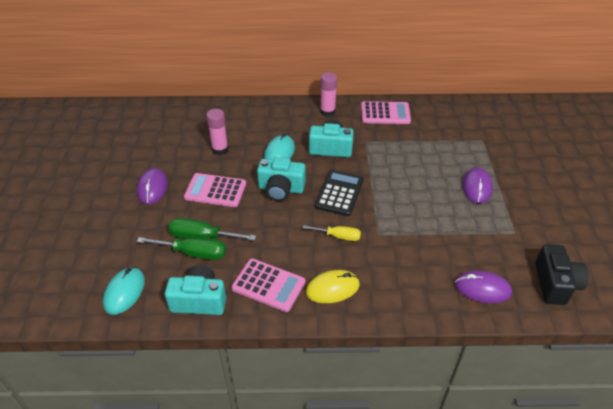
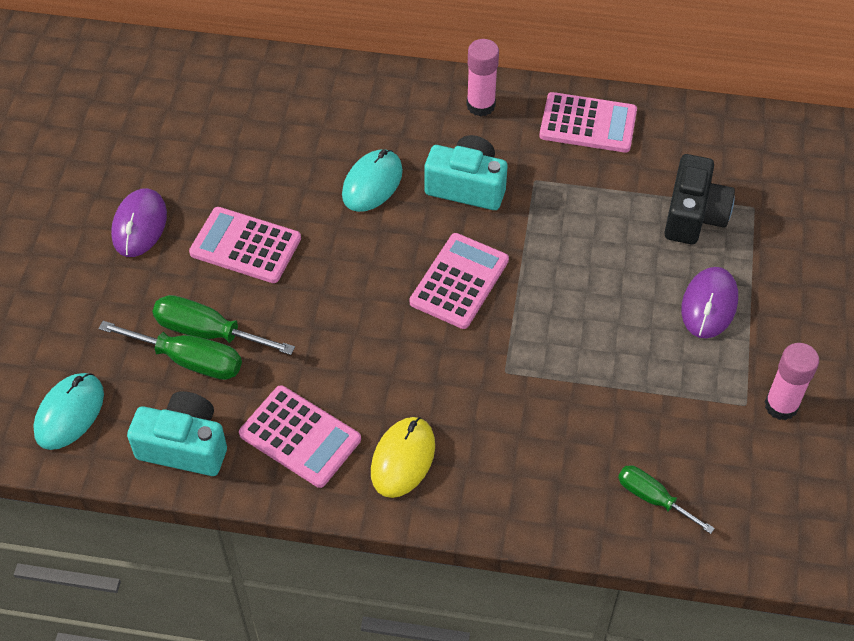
camera: 10 degrees right, 10 degrees up
(220, 149) = (268, 162): pink glue stick -> pink glue stick (781, 405)
(281, 189) = (359, 259): turquoise camera -> none
(332, 288) = (403, 459): yellow mouse -> yellow mouse turned 60 degrees counterclockwise
(338, 236) = (437, 365): yellow screwdriver -> none
(339, 193) = (459, 281): black calculator -> pink calculator
(482, 289) = (652, 498): purple mouse -> green screwdriver
(555, 284) = (780, 509): black camera -> black camera (694, 215)

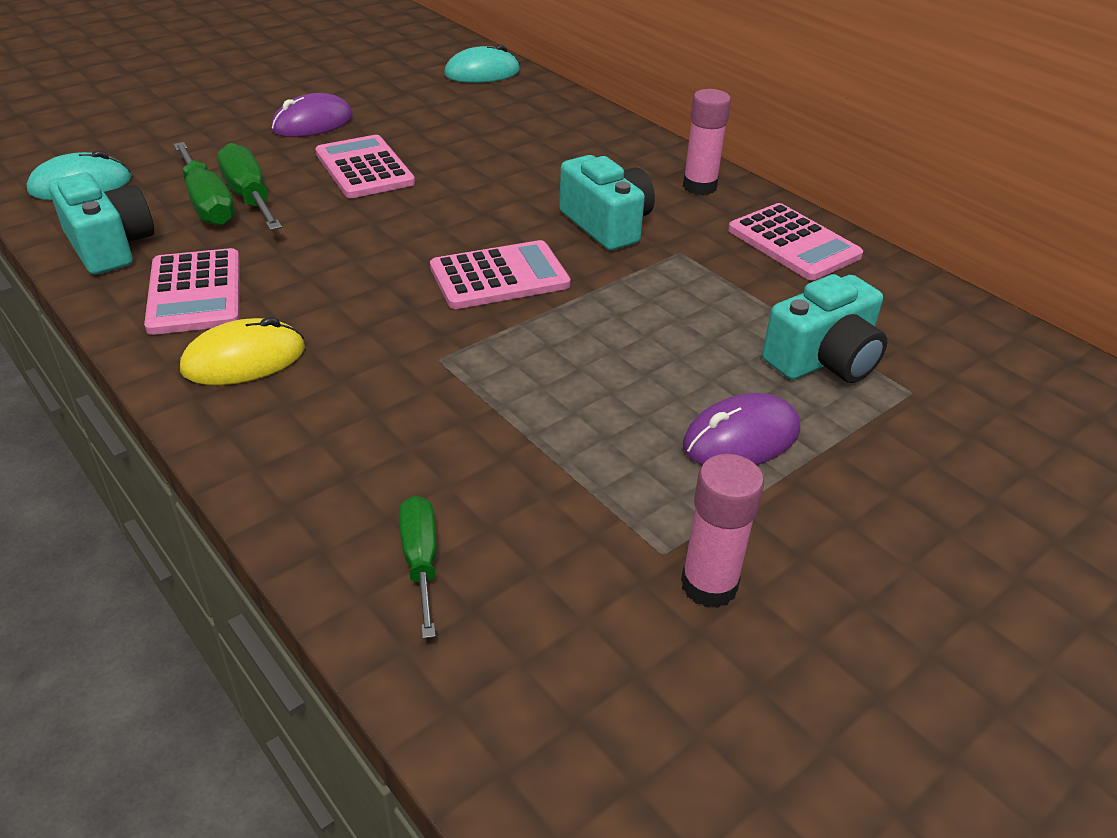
camera: 40 degrees right, 15 degrees down
(372, 183) = (525, 184): turquoise mouse -> turquoise mouse (482, 73)
(694, 215) = (823, 360): black camera -> turquoise camera

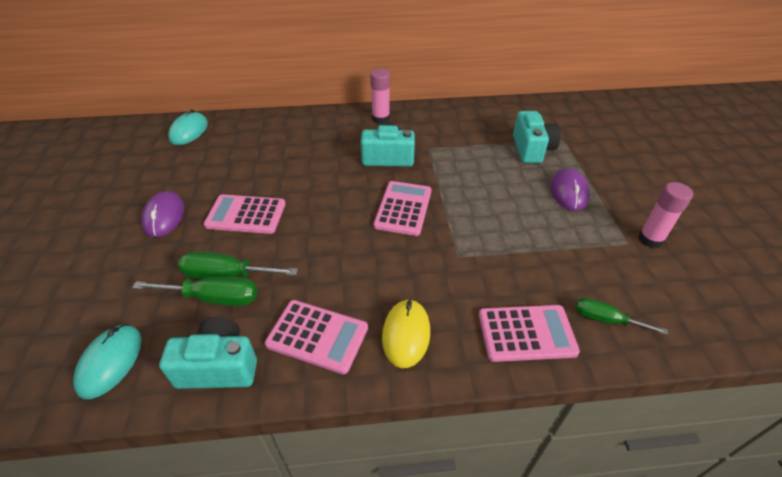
camera: 55 degrees left, 5 degrees up
(793, 243) = (447, 117): pink calculator -> pink calculator (526, 333)

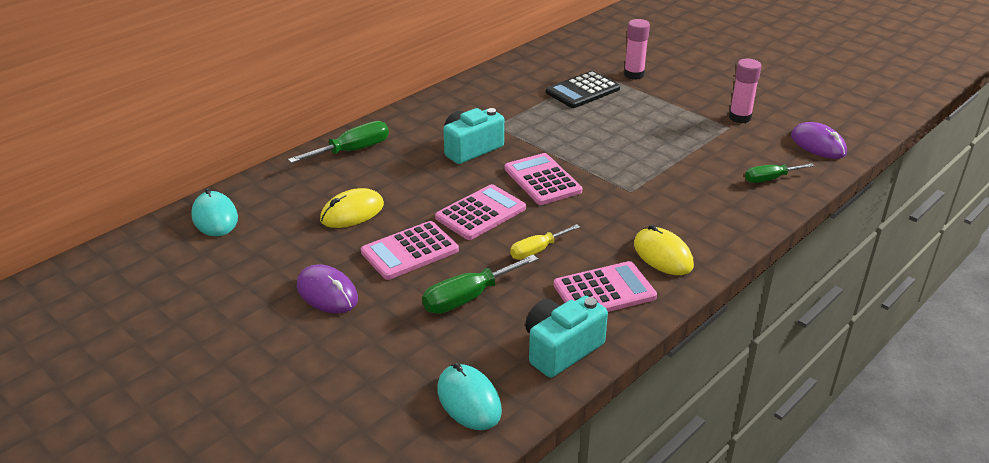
camera: 40 degrees left, 10 degrees down
(214, 298) = (484, 317): green screwdriver -> green screwdriver (352, 150)
(256, 167) = (352, 212): none -> yellow mouse
(320, 266) = (537, 250): none -> yellow screwdriver
(380, 119) = (413, 120): pink glue stick -> pink glue stick (634, 74)
(526, 333) = (735, 212): pink calculator -> pink calculator (481, 213)
(532, 149) = (582, 91): turquoise camera -> black calculator
(569, 192) = (650, 110): purple mouse -> purple mouse (818, 144)

